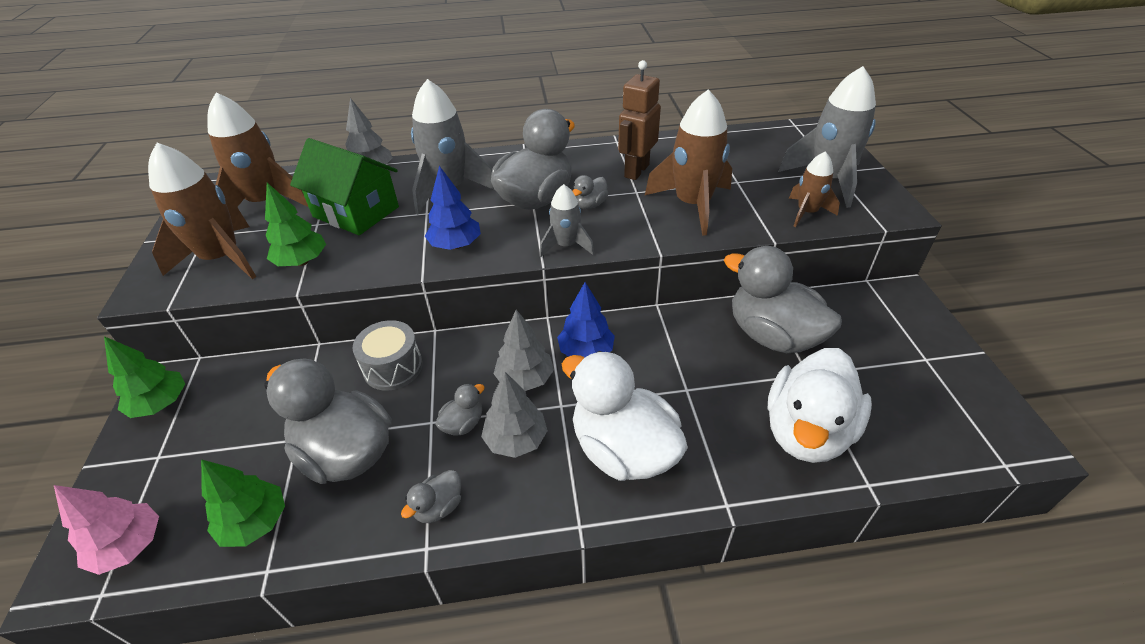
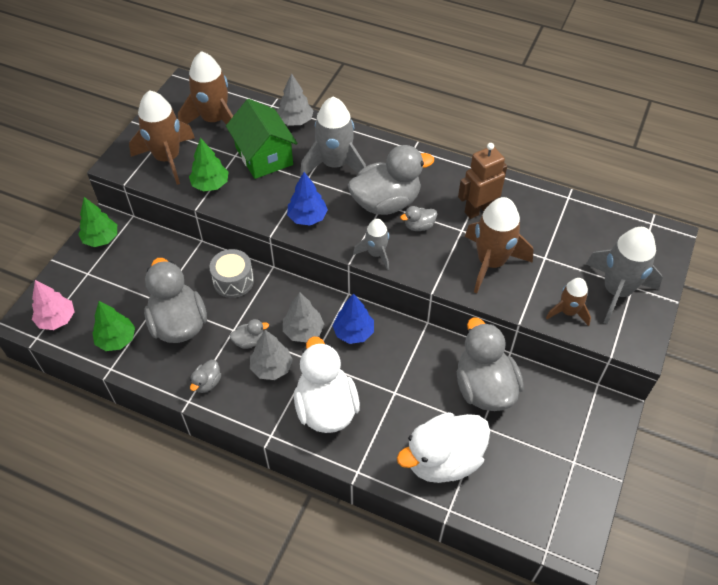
camera: 30 degrees right, 10 degrees up
(439, 507) = (207, 383): grey duck -> grey duck turned 45 degrees counterclockwise

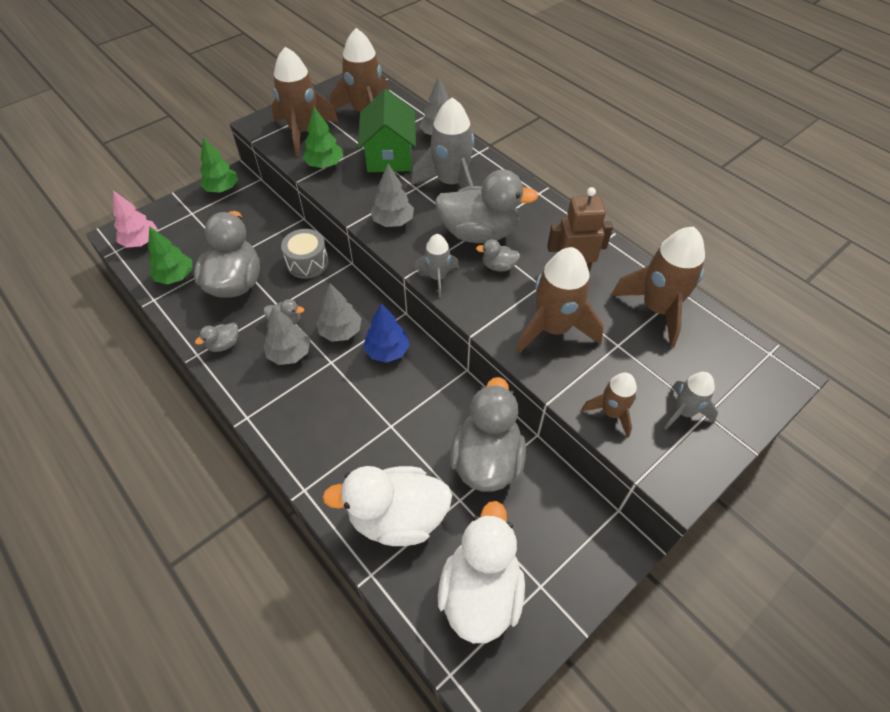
camera: 25 degrees right, 0 degrees up
(307, 217) = (393, 221): blue tree -> grey tree
(326, 407) = (314, 413): white duck -> white duck (480, 591)
(558, 217) = (657, 309): none -> brown rocket
(616, 291) = (684, 412): grey rocket -> grey rocket, size x0.56

